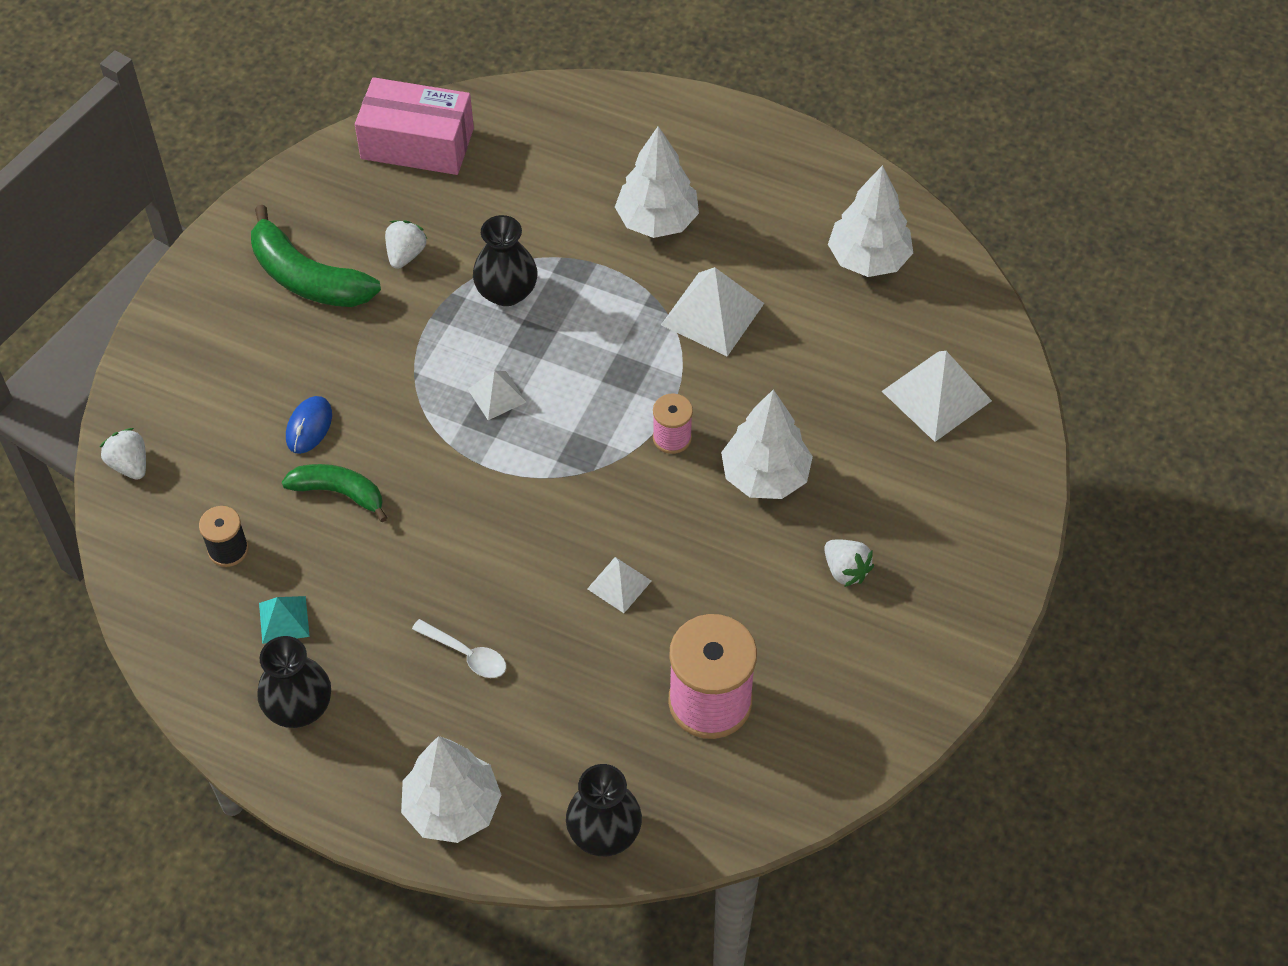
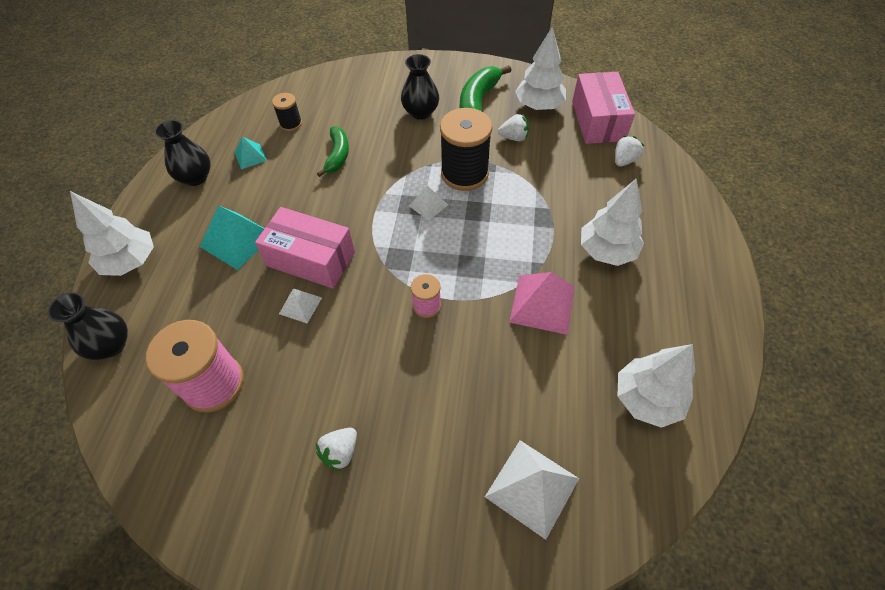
camera: 75 degrees right, 0 degrees up
(130, 464) = (334, 76): white strawberry -> white strawberry (624, 160)
(309, 426) = (378, 132): blue mouse -> none
(453, 336) = (464, 173): none -> black spool
(466, 654) = (237, 240): white spoon -> turquoise pyramid
(506, 292) = (508, 189): black vase -> black vase (420, 112)
(541, 560) = (311, 259): none -> pink box
(712, 314) = (542, 304): white pyramid -> pink pyramid
(765, 476) = (412, 373): white tree -> white tree (538, 106)

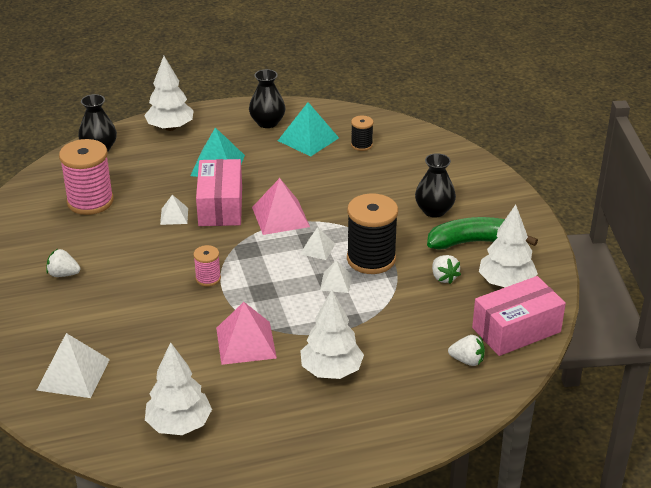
camera: 65 degrees right, 20 degrees down
(250, 156) = (308, 139): turquoise pyramid -> turquoise pyramid, size x1.78
(337, 155) = (341, 182): green banana -> none
(361, 216) = (280, 217): none -> pink pyramid
(484, 208) = (336, 282): none -> white pyramid

